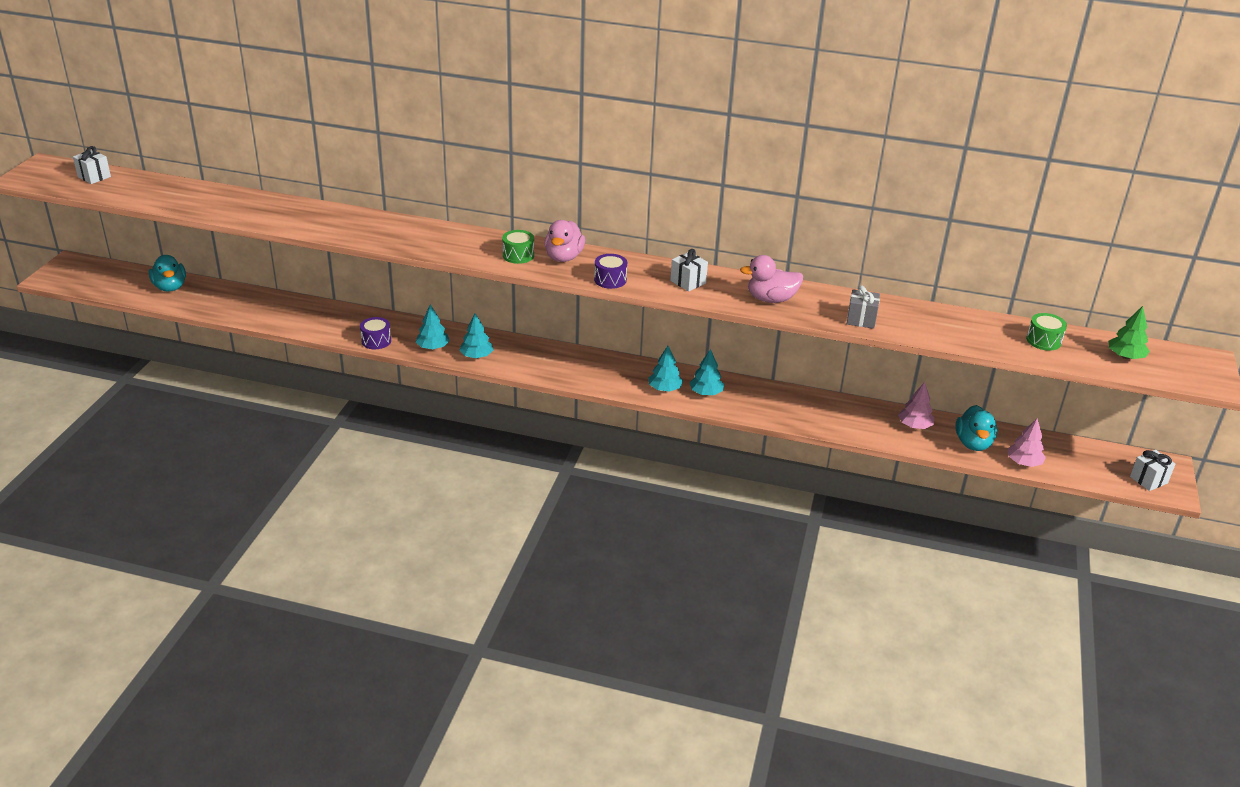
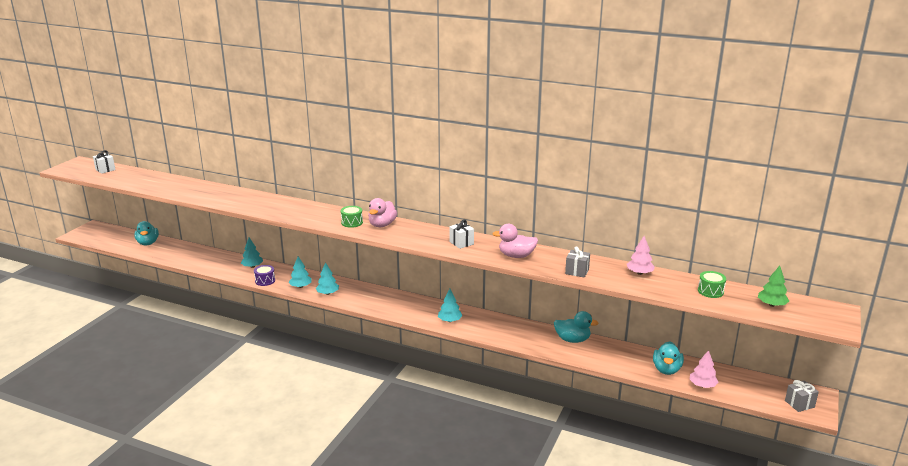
camera: 10 degrees right, 10 degrees down
(610, 280) = (408, 239): purple drum -> none
(706, 393) = (478, 325): turquoise tree -> turquoise tree (252, 266)
(840, 407) = (572, 340): none -> turquoise duck
(914, 426) = (625, 355): pink tree -> pink tree (639, 273)
(1148, 480) = (799, 404): white gift -> grey gift

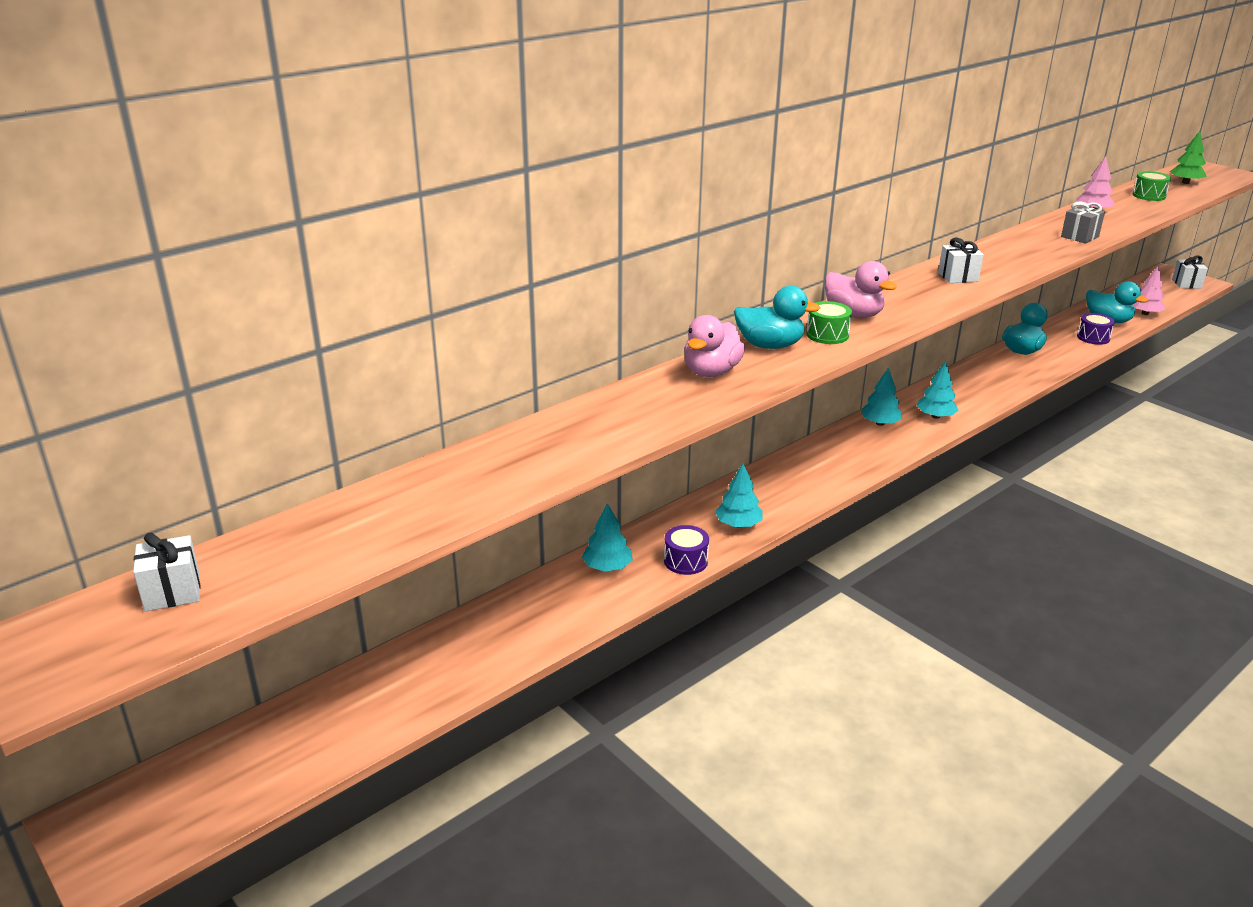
camera: 65 degrees left, 5 degrees up
(148, 243) = (332, 713): turquoise duck -> turquoise duck (770, 345)
(328, 293) = (784, 501): turquoise tree -> turquoise tree (880, 423)
(516, 256) = (1018, 256): pink duck -> pink duck (711, 372)
(626, 365) = (1093, 337): none -> purple drum
(799, 404) = (1186, 284): grey gift -> white gift

